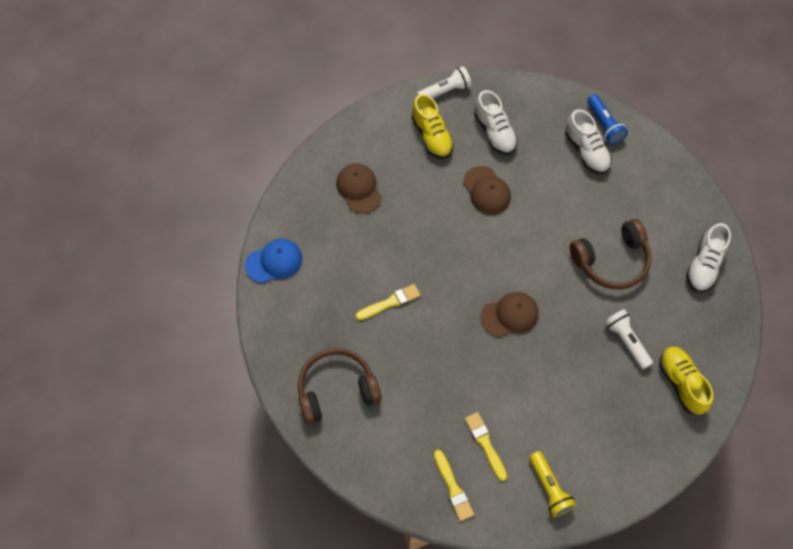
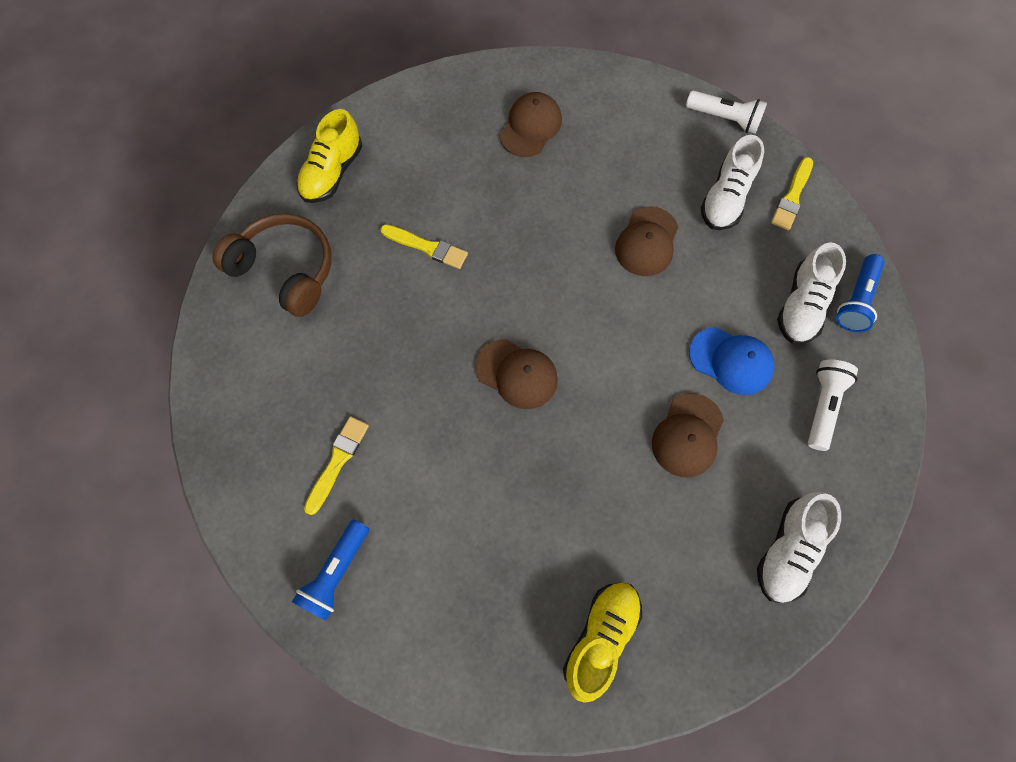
camera: 50 degrees right, 5 degrees up
(274, 262) = (381, 116): blue cap -> blue cap (731, 361)
(431, 136) = (658, 145): yellow shoe -> yellow shoe (332, 173)
(453, 488) = (259, 465): yellow brush -> yellow brush (792, 197)
(549, 488) = (336, 573): yellow flashlight -> blue flashlight
(611, 261) = (687, 435): brown headphones -> brown cap
(626, 341) = (598, 528): white flashlight -> white flashlight (822, 406)
(704, 265) = (787, 550): white shoe -> white shoe turned 45 degrees counterclockwise

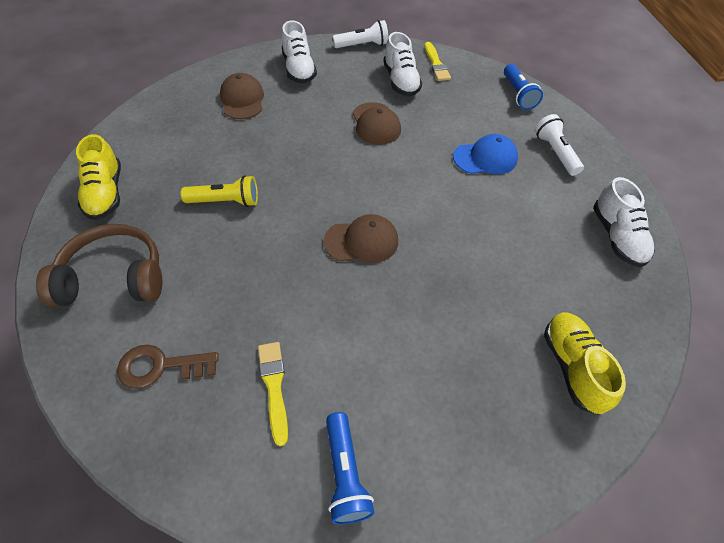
camera: 40 degrees left, 15 degrees down
(268, 380) = (160, 366): none -> brown key
(427, 247) = (225, 201): yellow brush -> yellow flashlight
(687, 435) = (501, 211): brown cap -> none
(801, 306) = (493, 111): white shoe -> white shoe (298, 69)

